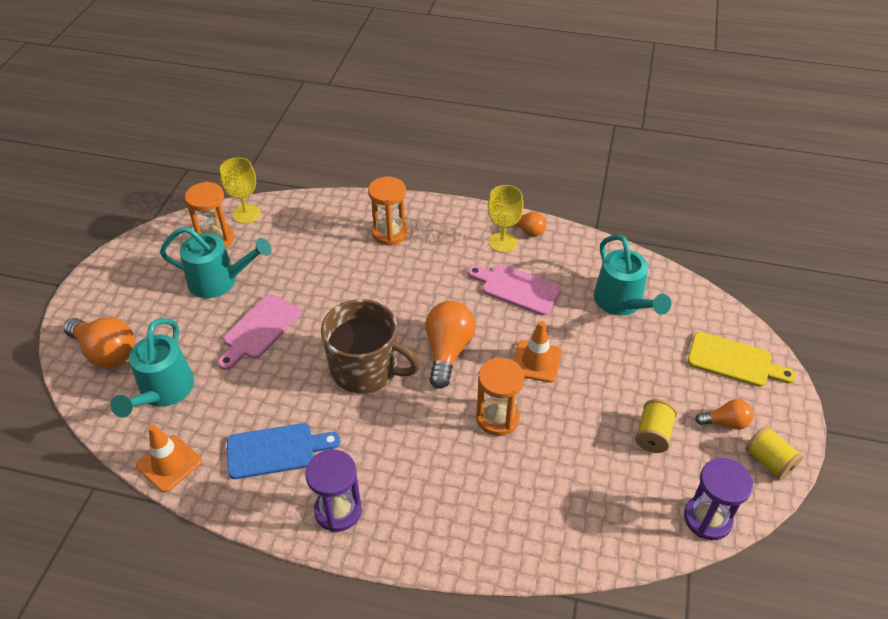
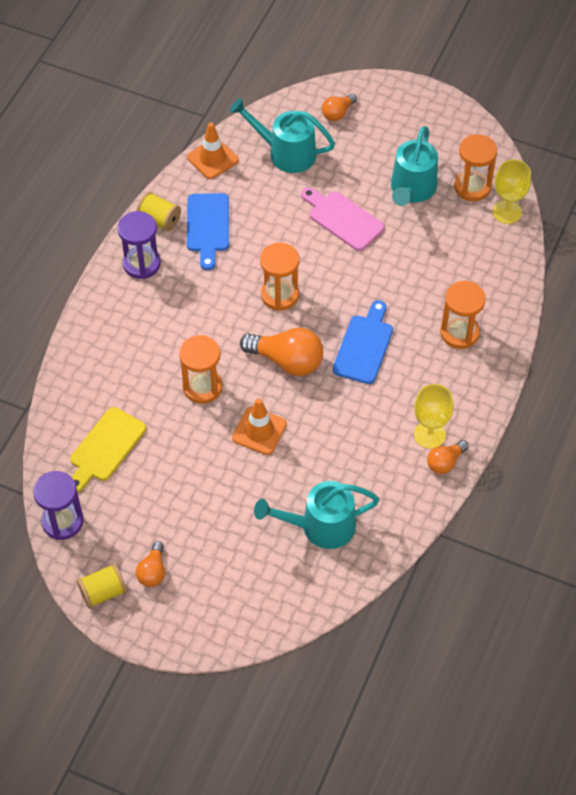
camera: 100 degrees right, 10 degrees up
(106, 352) = (338, 113): orange light bulb -> orange light bulb, size x0.56
(366, 369) = (279, 295): brown mug -> orange hourglass
(417, 295) = (364, 346): none -> blue cutting board
(517, 288) = (358, 434): pink cutting board -> none
(653, 434) = (155, 505): yellow spool -> yellow spool (159, 220)
(734, 361) = (222, 607): yellow cutting board -> yellow cutting board (105, 448)

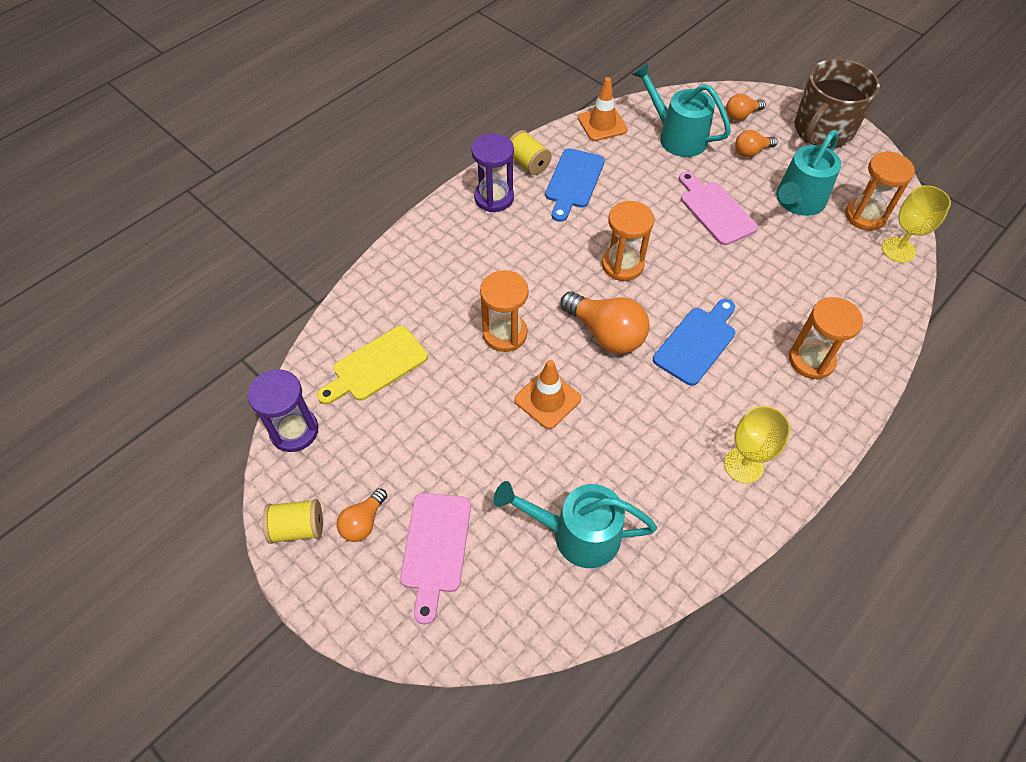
camera: 20 degrees right, 0 degrees up
(217, 571) = (435, 548): none -> pink cutting board
(415, 109) = (822, 130): none -> brown mug
(445, 462) = (753, 505): orange light bulb -> orange light bulb (751, 152)

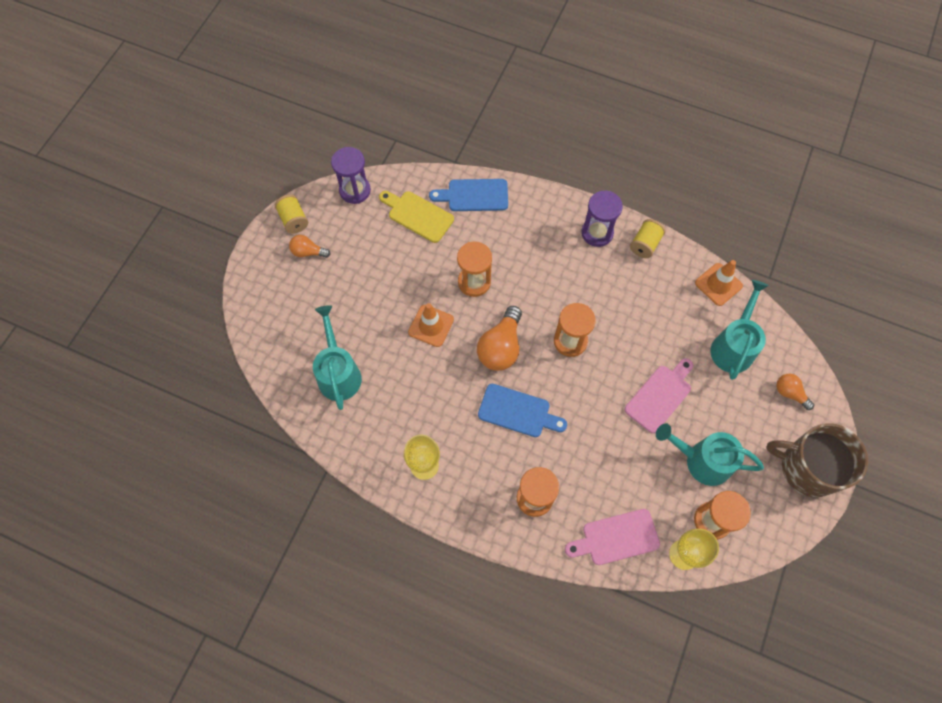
camera: 70 degrees right, 10 degrees up
(435, 548) = (304, 296): pink cutting board -> pink cutting board (616, 538)
(574, 181) = (641, 282): blue cutting board -> blue cutting board (474, 195)
(751, 152) = (745, 411): orange light bulb -> none

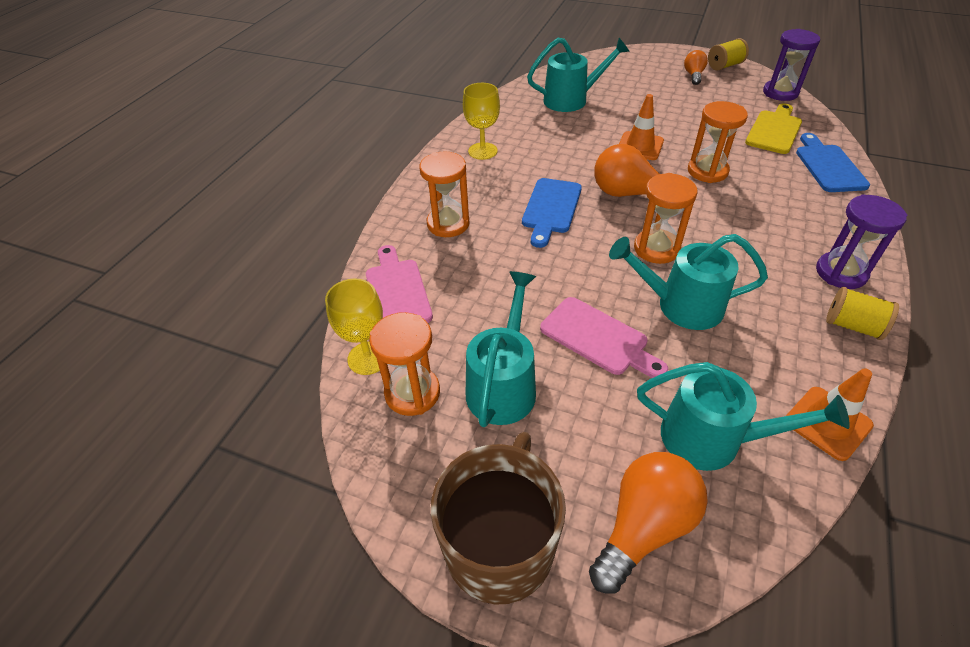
camera: 90 degrees right, 20 degrees down
(629, 338) = (680, 305): none -> turquoise watering can
(790, 393) = (643, 527): orange light bulb -> orange light bulb, size x1.78

